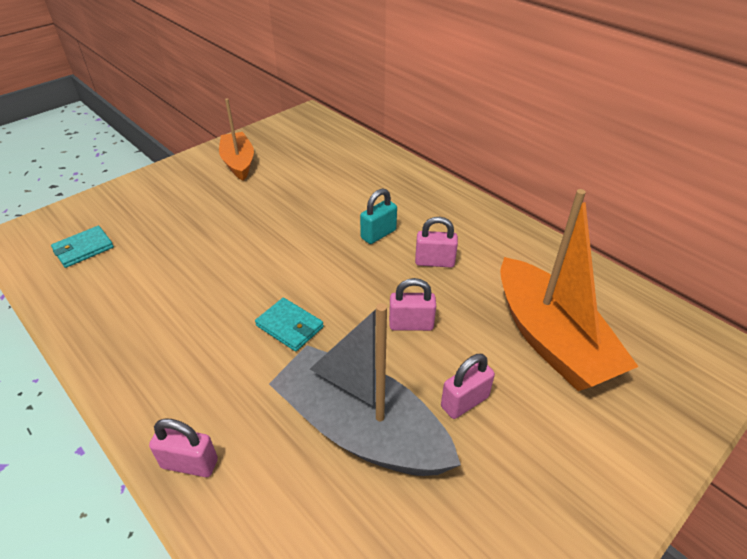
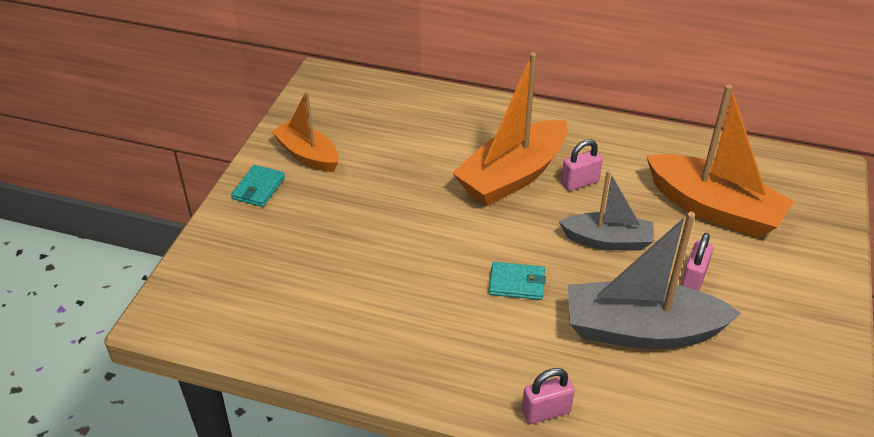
camera: 30 degrees left, 0 degrees up
(83, 249) = (250, 299): turquoise wallet -> turquoise wallet (258, 188)
(378, 234) = (512, 176): turquoise padlock -> orange boat
(411, 324) = (608, 241): pink padlock -> grey boat

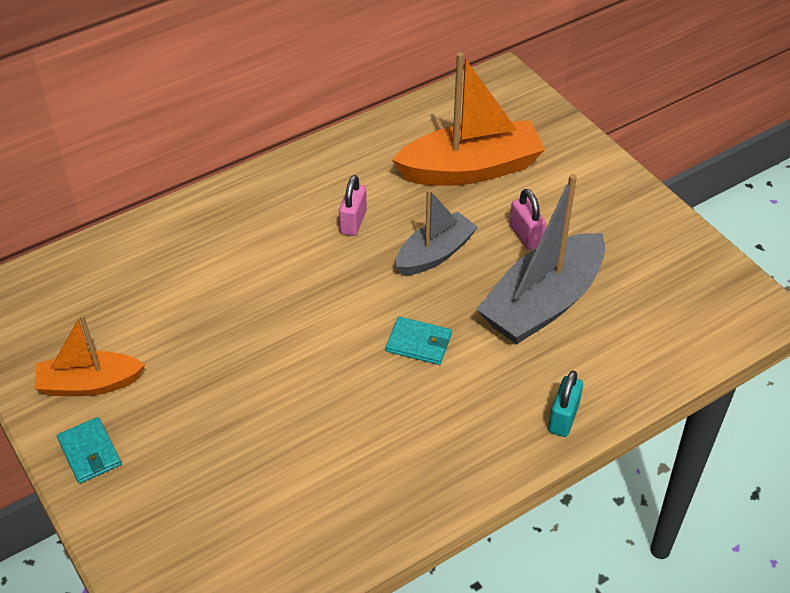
camera: 50 degrees left, 5 degrees up
(512, 176) = (295, 258): orange boat -> none
(517, 283) = (419, 343): turquoise wallet -> turquoise wallet turned 60 degrees clockwise
(546, 411) = (563, 418): pink padlock -> turquoise padlock

